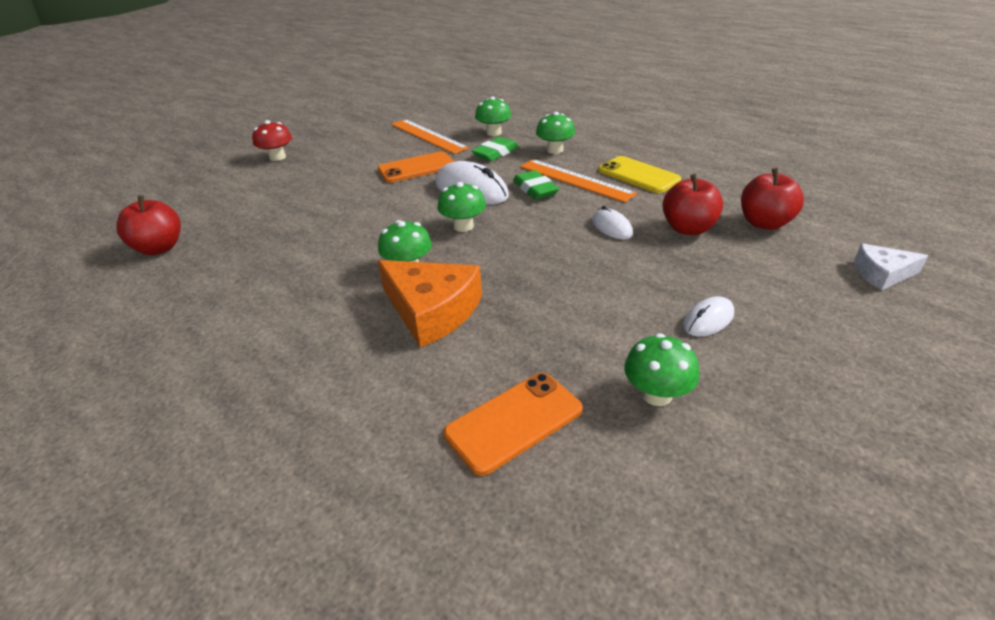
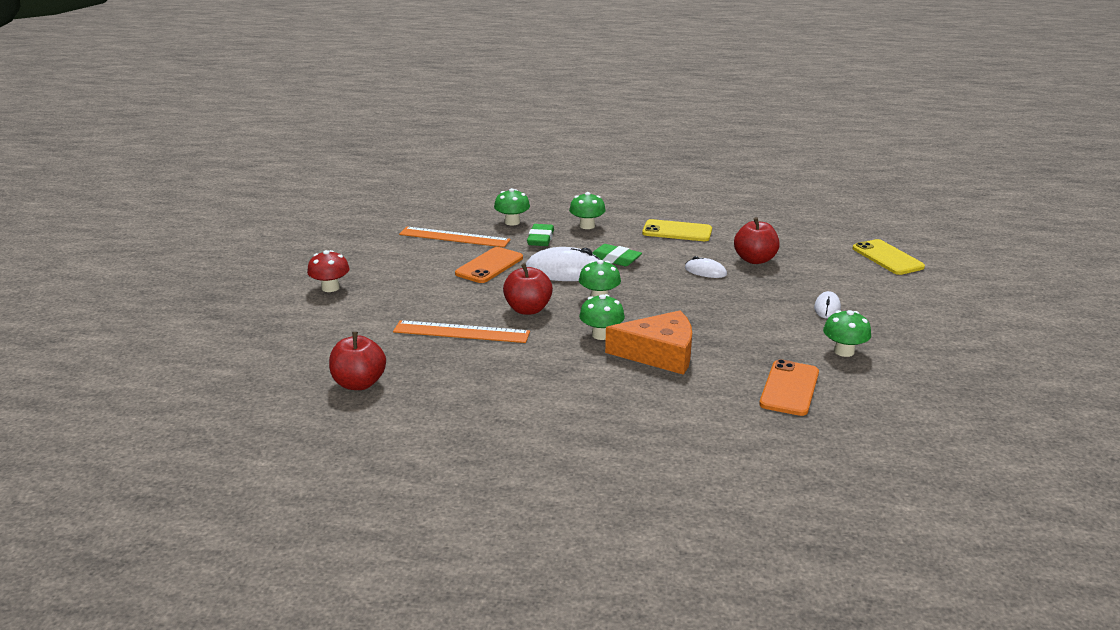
camera: 35 degrees left, 10 degrees down
(575, 180) = (635, 245): orange ruler -> orange ruler (461, 332)
(764, 223) = (796, 245): red apple -> red apple (528, 309)
(882, 274) = (887, 258): white cheese -> yellow phone

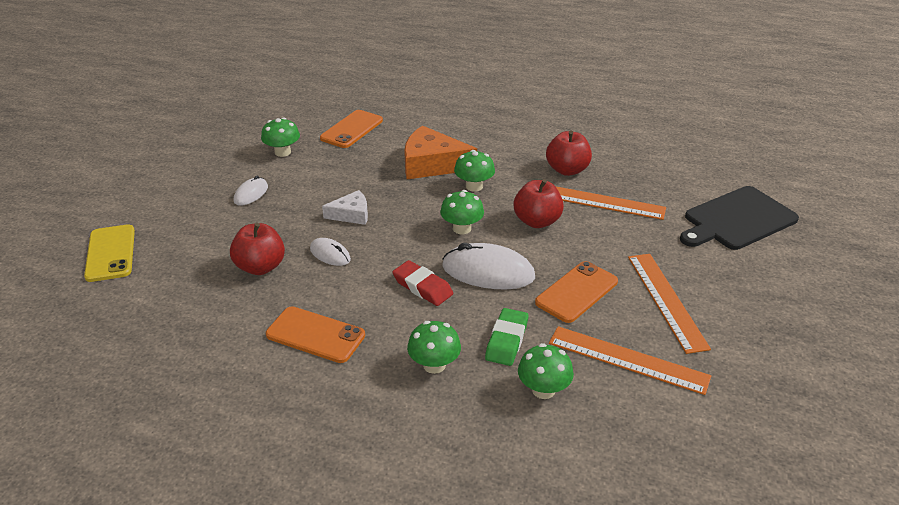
camera: 170 degrees left, 10 degrees up
(321, 328) = (737, 220): none -> black cutting board
(330, 288) = (757, 275): red mushroom -> none
(359, 384) = (678, 162): red apple -> red apple (567, 170)
(416, 267) = (666, 300): none -> orange ruler
(615, 259) = (422, 287): green eraser -> red eraser
(677, 231) = (315, 335): yellow phone -> orange phone
(711, 300) = (351, 214): none -> white cheese

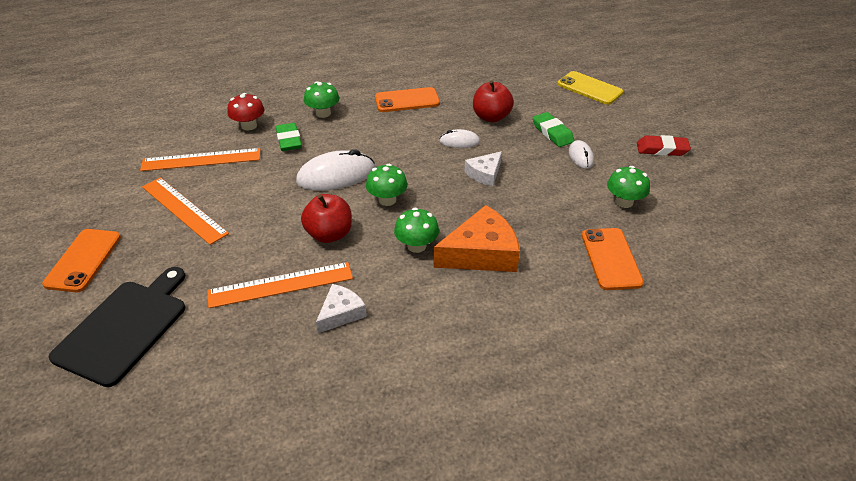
camera: 145 degrees right, 5 degrees up
(235, 224) = (552, 133): none -> green eraser
(422, 287) = (373, 148): red eraser -> red eraser (662, 149)
(543, 390) = (249, 126): green mushroom -> red mushroom
(567, 170) = (341, 313): red apple -> white cheese
(576, 292) = (258, 188): orange phone -> orange phone (83, 260)

